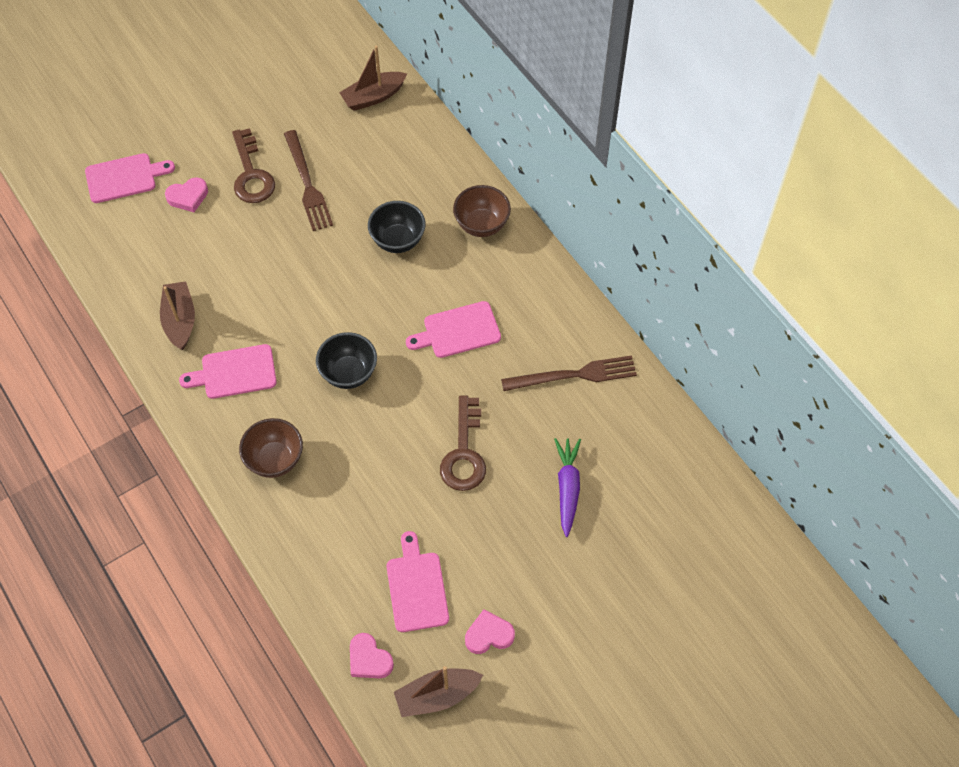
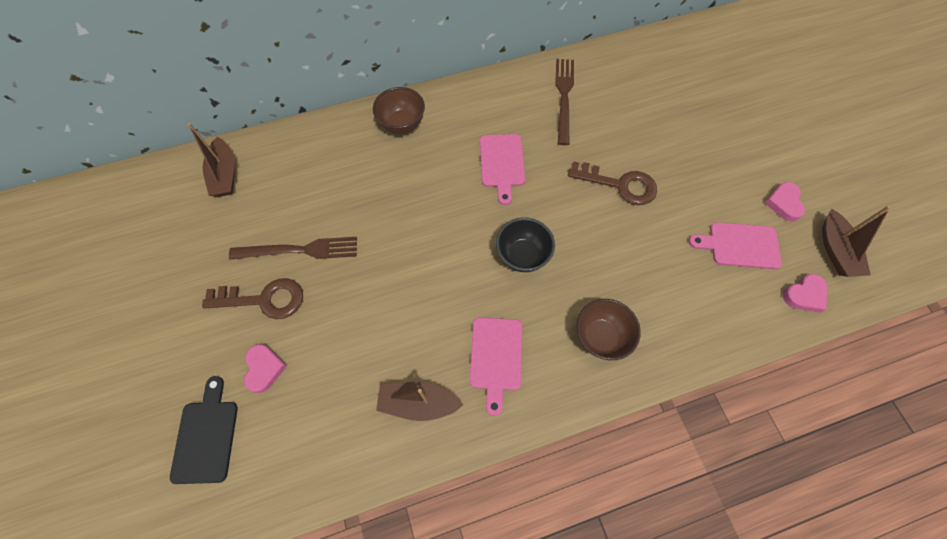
camera: 75 degrees left, 5 degrees up
(124, 177) = (206, 436): pink cutting board -> black cutting board
(398, 240) = (394, 188): black bowl -> none
(567, 487) = (662, 124): purple carrot -> none

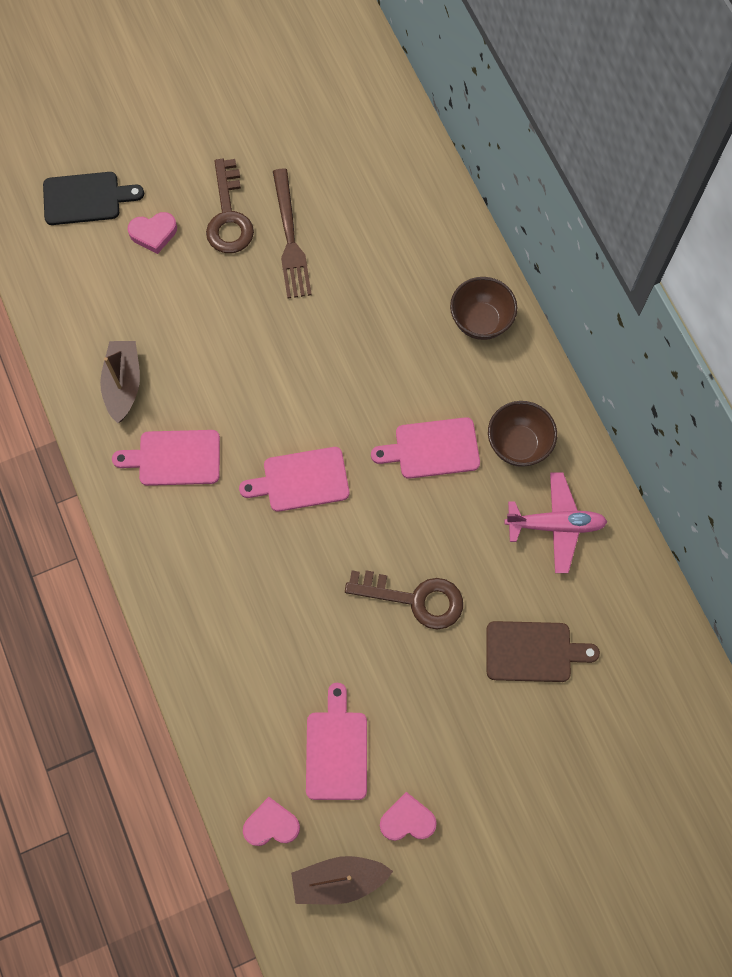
camera: 85 degrees right, 5 degrees up
(225, 175) = (382, 140): brown boat -> none
(522, 255) = (301, 480): black bowl -> pink cutting board
(564, 97) = (555, 525): brown fork -> pink plane
(600, 337) = (204, 571): brown bowl -> brown bowl (518, 445)
(620, 184) = (415, 599): brown key -> brown key turned 90 degrees counterclockwise
(655, 118) = (533, 651): none -> brown cutting board
(804, 295) = (271, 825): pink heart -> pink heart turned 120 degrees clockwise

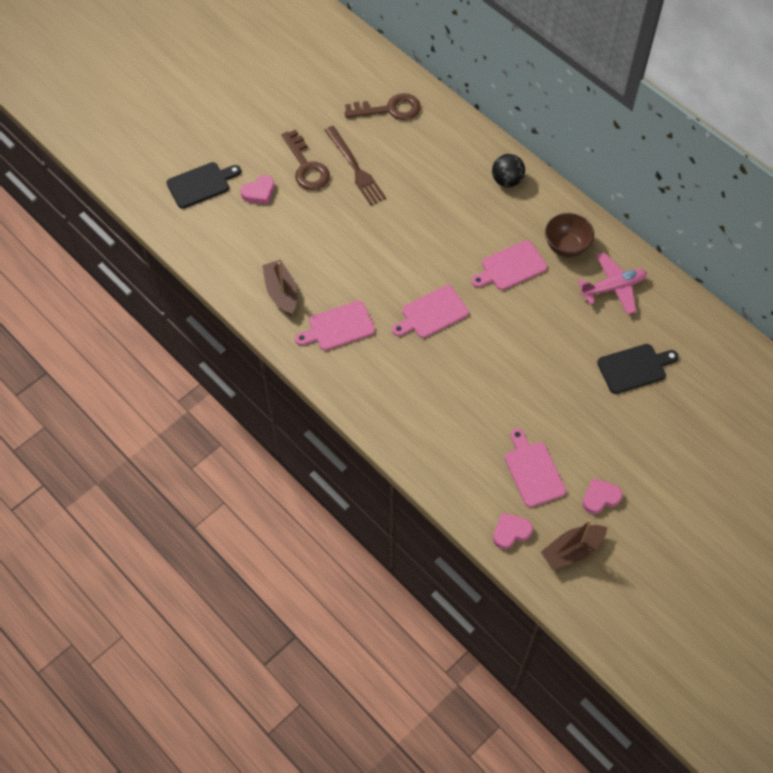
camera: 20 degrees left, 10 degrees down
(415, 599) = (542, 361): brown key -> brown key (389, 109)
(480, 321) = (507, 180): brown bowl -> black ball
(533, 651) = (634, 368): brown cutting board -> black cutting board

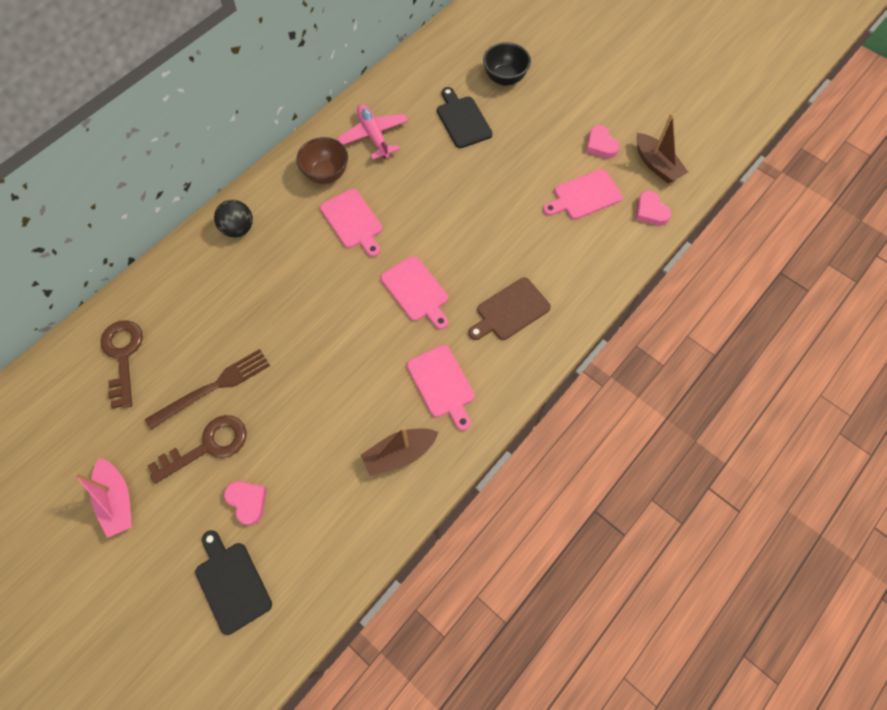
camera: 95 degrees left, 5 degrees up
(272, 115) = (117, 500): none -> pink boat
(405, 387) = (510, 311): none -> brown cutting board
(694, 414) = (504, 78): none -> black bowl

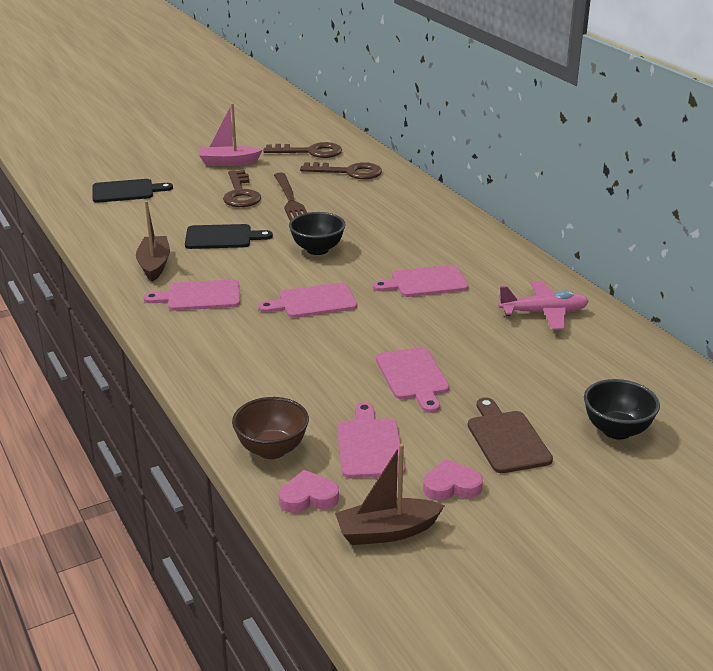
camera: 110 degrees right, 35 degrees down
(67, 418) = (310, 152): none -> brown key
(238, 229) = (450, 227): black ball -> none
(247, 501) = (180, 202): pink heart -> none
(319, 321) = (317, 249): none -> black bowl
(326, 174) = (498, 277): brown bowl -> brown bowl (272, 449)
(462, 120) = (546, 378): black cutting board -> black cutting board (222, 237)
(495, 193) = (413, 376): none -> pink cutting board
(510, 311) = (246, 350): brown cutting board -> brown cutting board (506, 439)

